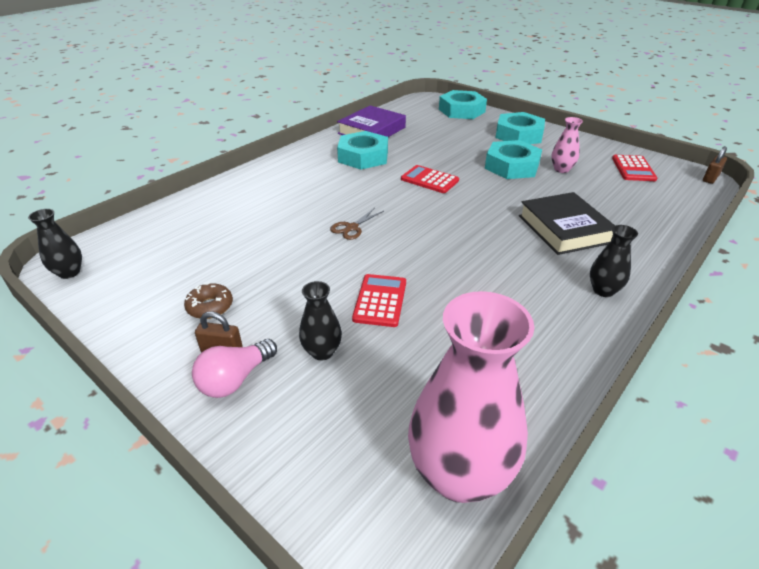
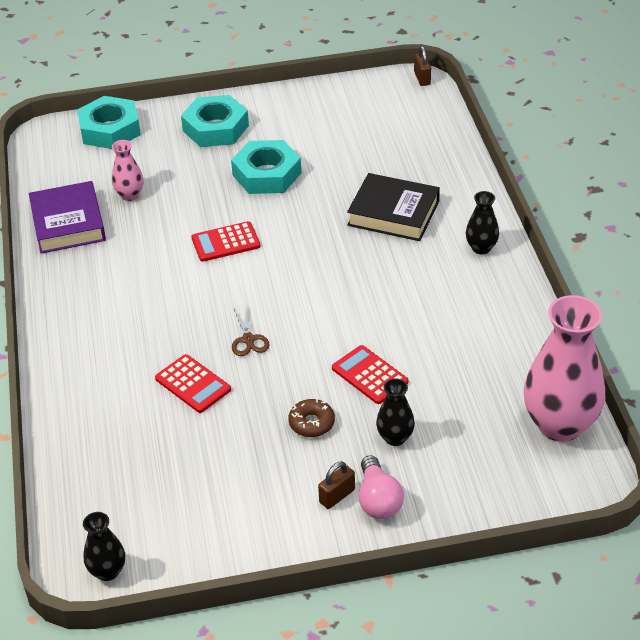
camera: 50 degrees left, 5 degrees up
(210, 306) = (271, 484): brown donut -> brown donut (311, 423)
(363, 156) = (121, 262): turquoise nut -> none
(561, 169) = (309, 148): pink vase -> pink vase (130, 195)
(633, 169) = (359, 107): red calculator -> red calculator (193, 384)

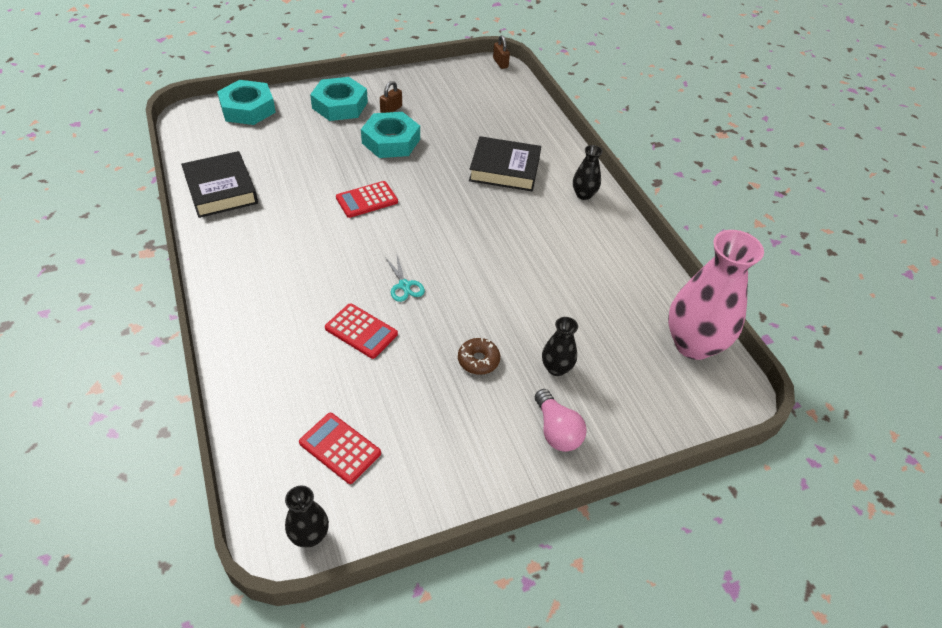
camera: 15 degrees left, 5 degrees up
(68, 223) = (221, 190): purple book -> black book
(130, 195) = (274, 163): pink vase -> none
(248, 339) = (404, 285): brown scissors -> turquoise scissors
(337, 496) = (518, 430): brown padlock -> brown padlock (391, 110)
(369, 375) = (519, 311): red calculator -> red calculator (340, 448)

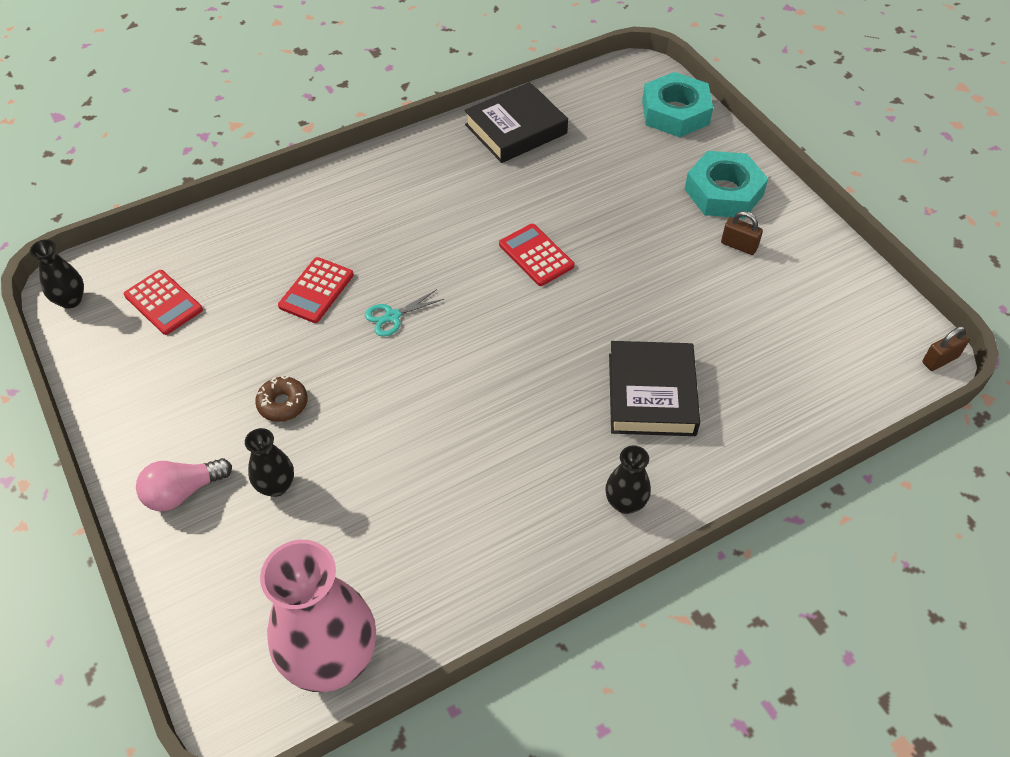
camera: 85 degrees right, 5 degrees up
(340, 448) = (163, 302): red calculator -> red calculator turned 105 degrees clockwise
(391, 141) = (666, 257): turquoise nut -> none

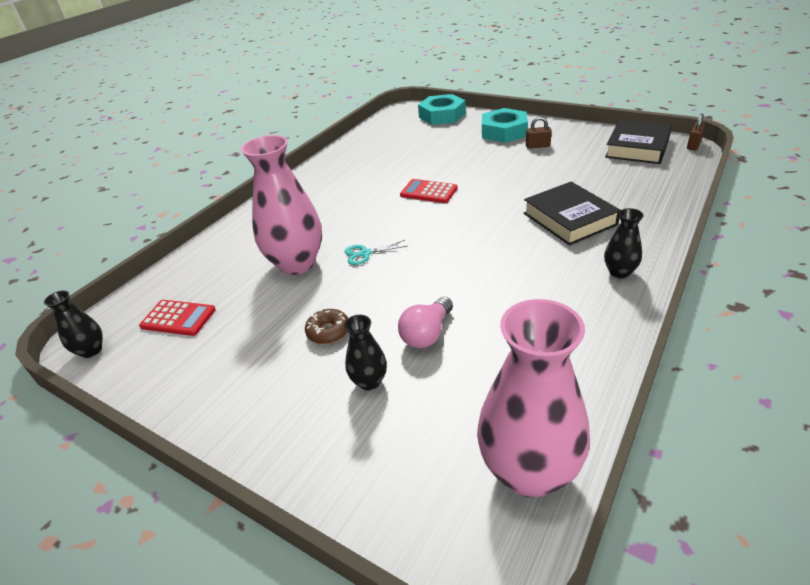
camera: 25 degrees left, 15 degrees down
(182, 492) = (292, 425): pink light bulb -> pink light bulb (427, 334)
(316, 290) = (297, 263): red calculator -> pink vase
(392, 316) = (365, 253): turquoise scissors -> turquoise scissors turned 45 degrees clockwise
(516, 129) = (358, 150): black book -> black book (637, 147)

